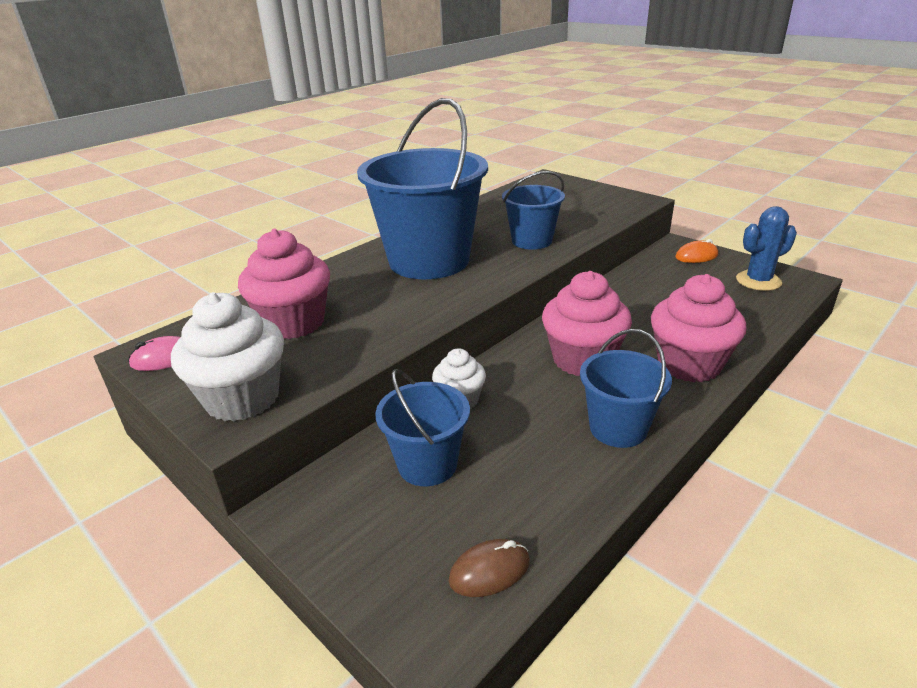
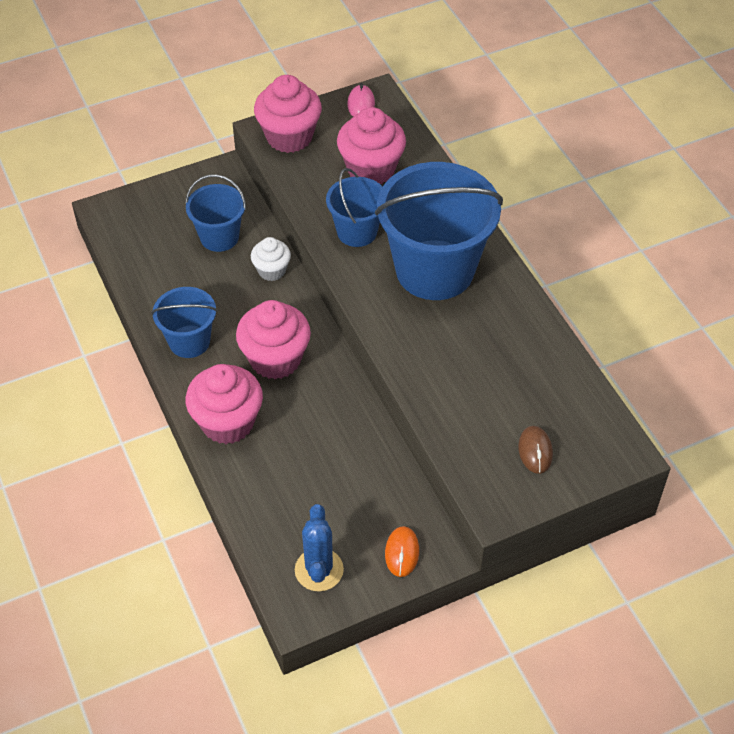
camera: 110 degrees right, 20 degrees up
(242, 398) = (289, 137): white cupcake -> pink cupcake
(489, 571) = (128, 240): brown mouse -> brown mouse (535, 451)
(532, 241) = (436, 358): blue bucket -> blue bucket (357, 232)

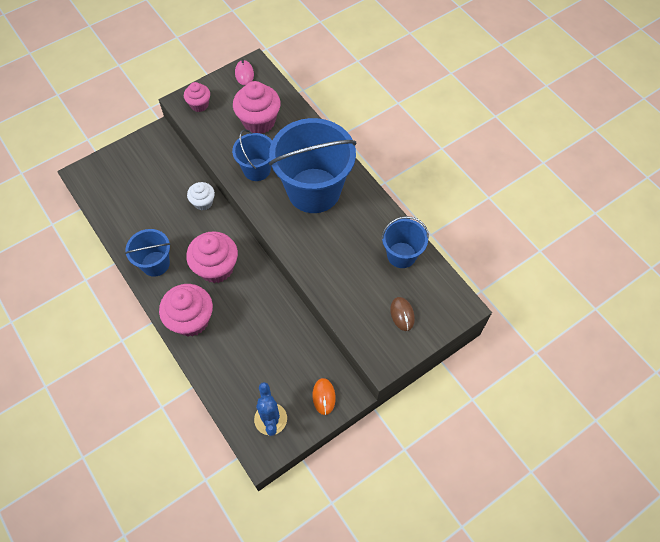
camera: 10 degrees left, 10 degrees up
(219, 237) = (163, 183): blue bucket -> blue bucket (401, 255)
(289, 137) = (199, 105): pink cupcake -> pink cupcake, size x0.57

